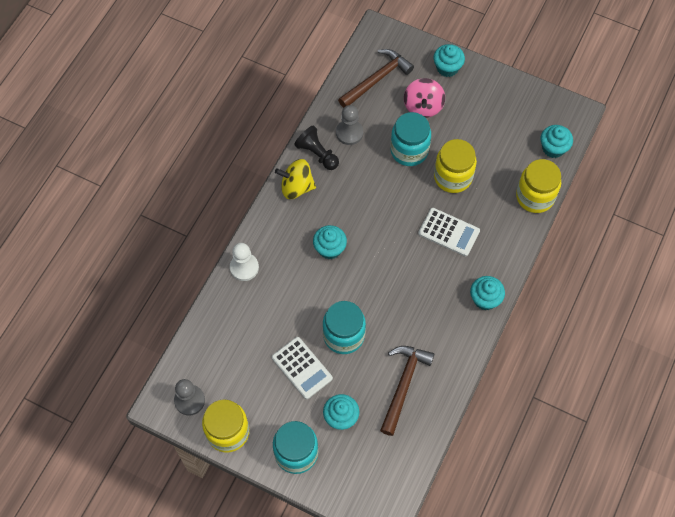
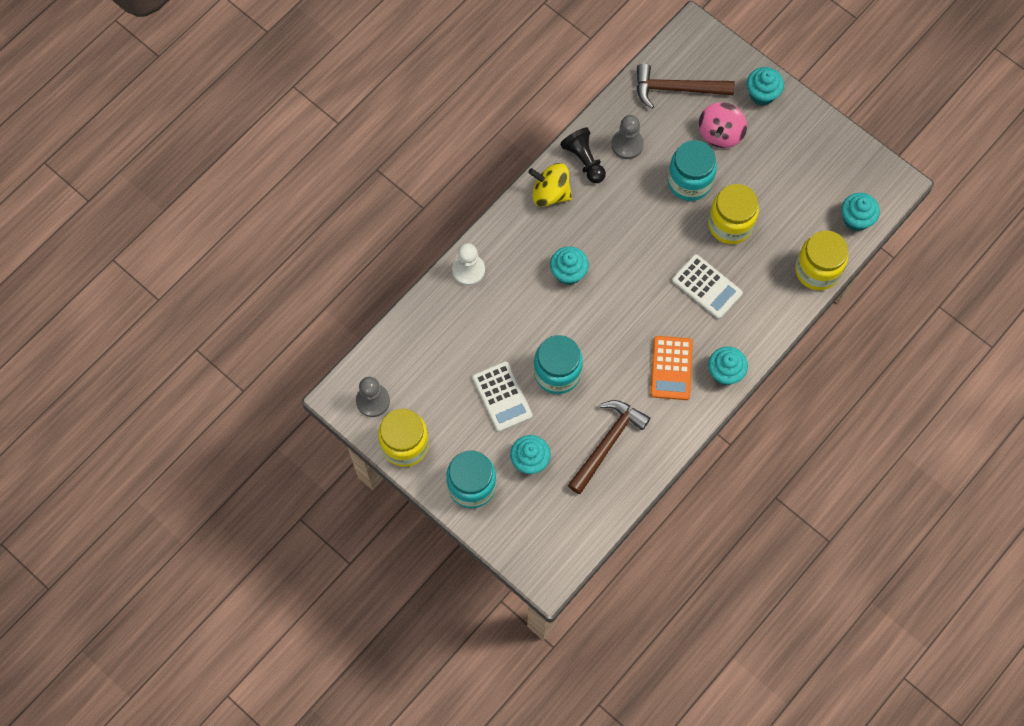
camera: 15 degrees right, 5 degrees up
(377, 79) = (676, 88): brown hammer -> brown hammer turned 150 degrees counterclockwise
(439, 307) = (671, 368): none -> orange calculator

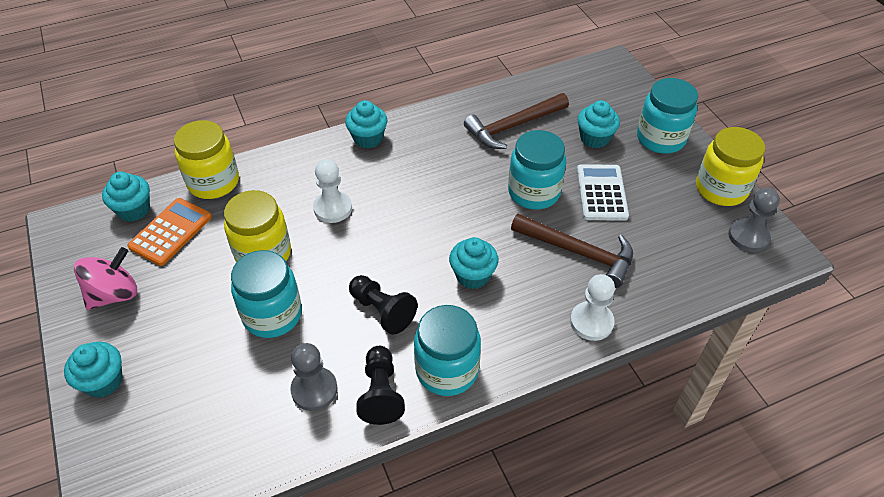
camera: 155 degrees left, 20 degrees down
(550, 193) = (447, 370): yellow spinning top -> turquoise jar
(616, 217) = (382, 311): none -> black pawn
(671, 368) = (416, 158): orange calculator -> orange calculator (171, 232)
(676, 88) = (199, 437): brown hammer -> brown hammer (578, 253)
(707, 287) = (333, 208): white calculator -> white pawn
(720, 133) = (193, 354): pink spinning top -> pink spinning top (114, 294)

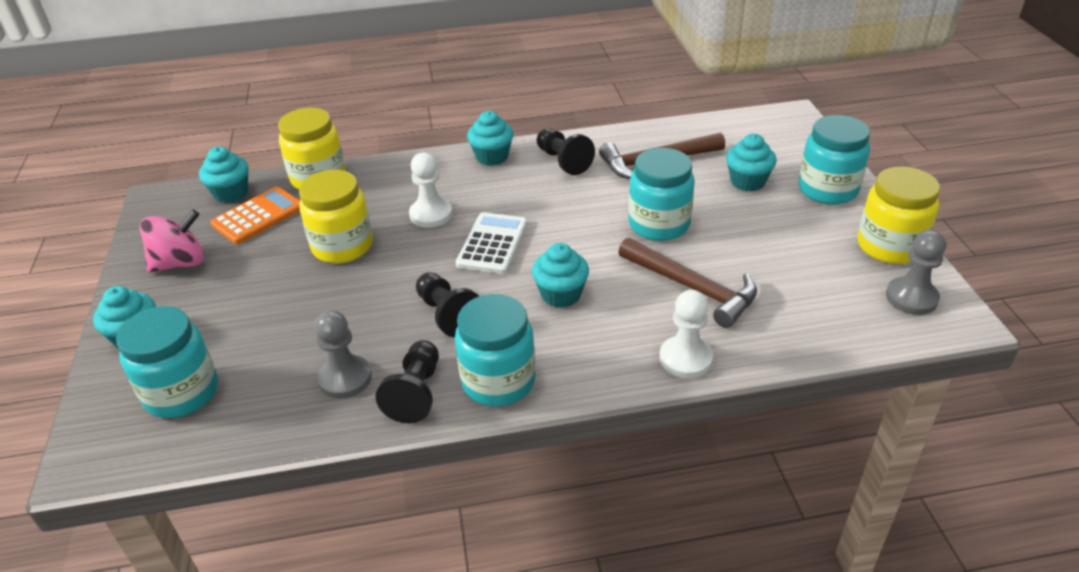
camera: 15 degrees right, 10 degrees down
(272, 315) = (329, 302): turquoise jar -> turquoise jar (182, 393)
(433, 135) = (563, 161): none -> black pawn
(601, 193) = (739, 234): white calculator -> white calculator (492, 244)

